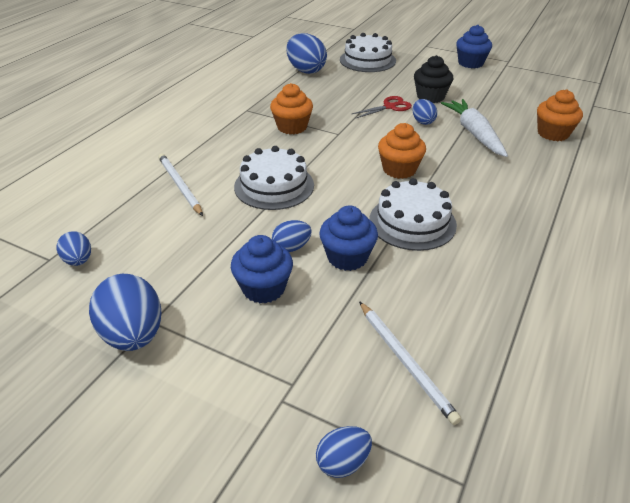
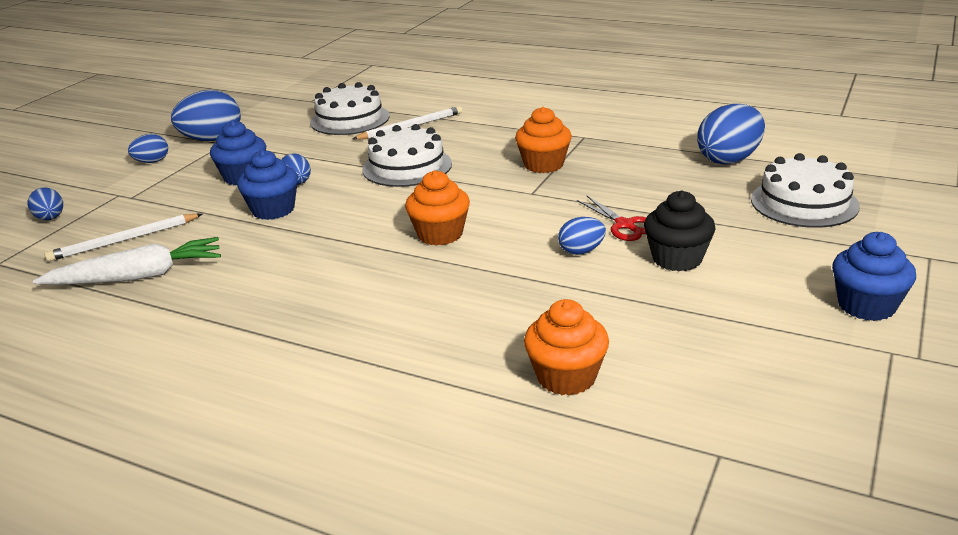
camera: 90 degrees right, 10 degrees down
(78, 261) = (305, 109): blue egg -> blue egg (152, 162)
(412, 222) = (324, 243): white cake -> white cake (350, 119)
(474, 133) = (550, 294): white carrot -> white carrot (138, 276)

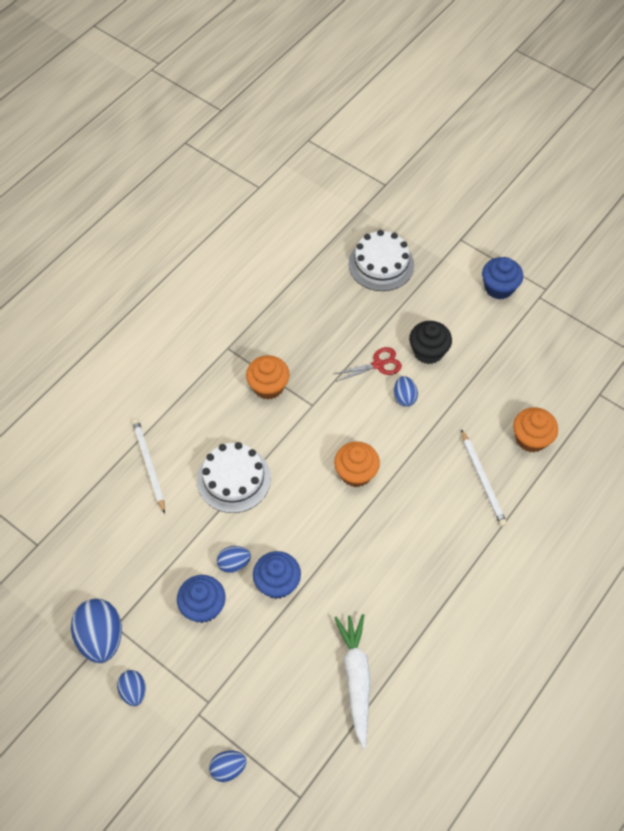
camera: 80 degrees left, 30 degrees up
(124, 240) = (292, 697): white pencil -> white pencil (483, 480)
(350, 119) = (107, 512): white cake -> none
(729, 159) = (305, 277): blue egg -> none

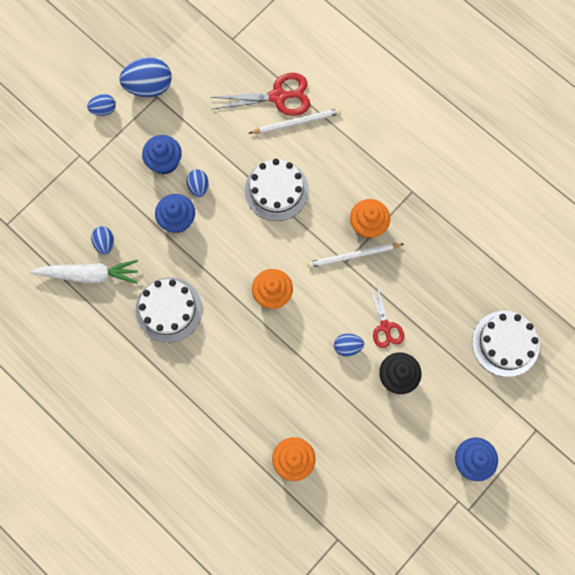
camera: 95 degrees right, 15 degrees up
(116, 486) = (278, 97): none -> red scissors
(228, 768) = (36, 175): blue egg -> blue egg (105, 243)
(388, 580) = (169, 309): none -> white cake
(483, 480) = (255, 406): white pencil -> white pencil (353, 256)

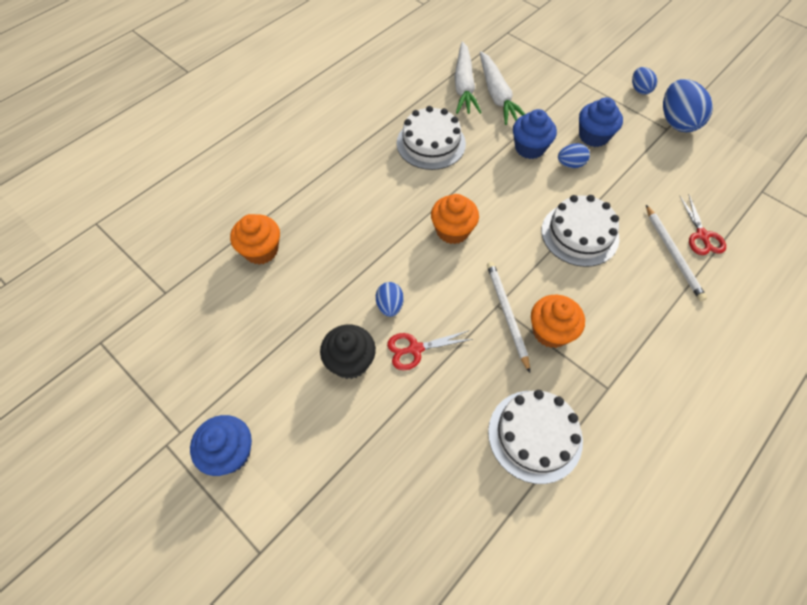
camera: 90 degrees right, 15 degrees down
(105, 243) = (497, 95): blue egg -> white carrot
(278, 97) = (702, 235): red scissors -> red scissors, size x0.63
(505, 343) = (392, 512): white cake -> white cake (535, 435)

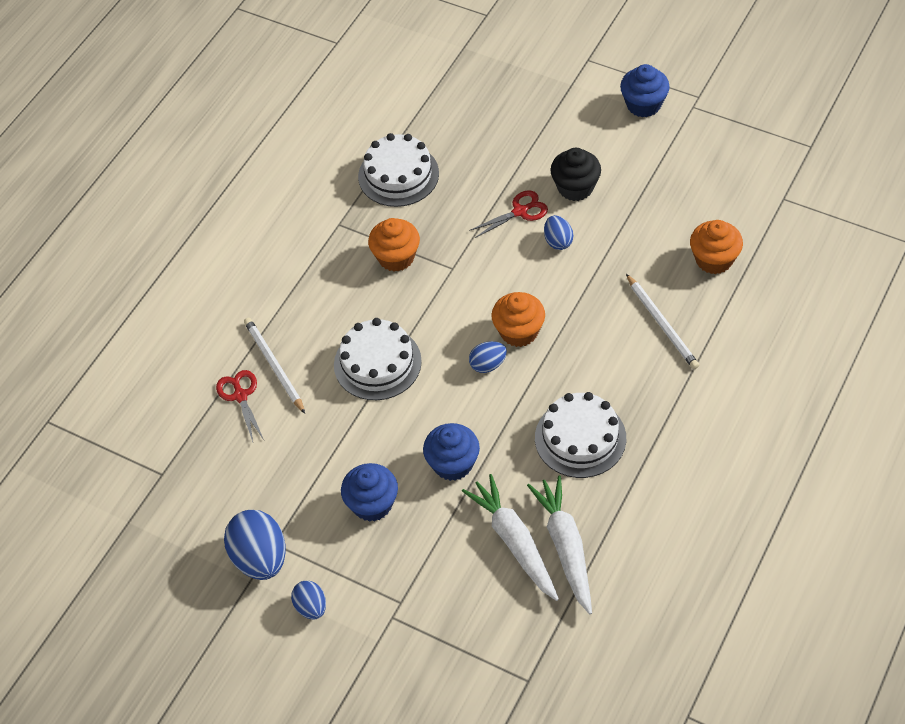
camera: 170 degrees right, 5 degrees down
(507, 314) = (441, 262): white pencil -> white pencil (662, 324)
(570, 164) = (398, 452): blue egg -> blue egg (488, 365)

